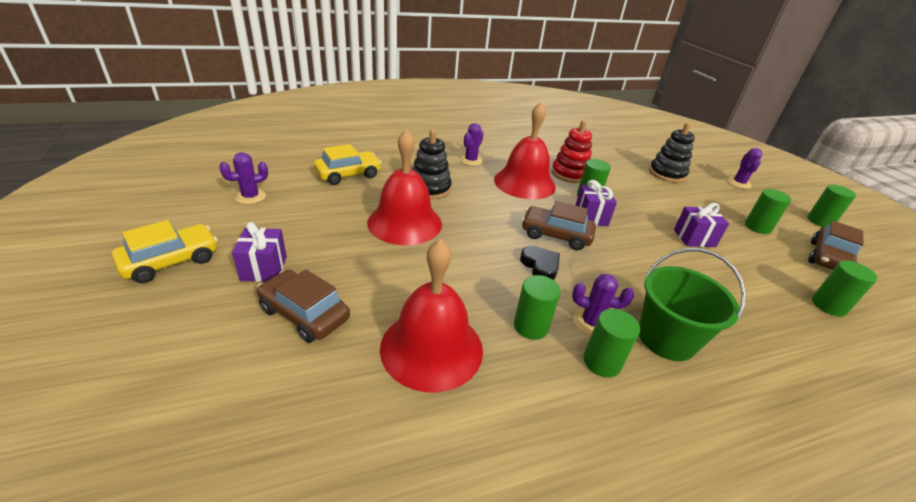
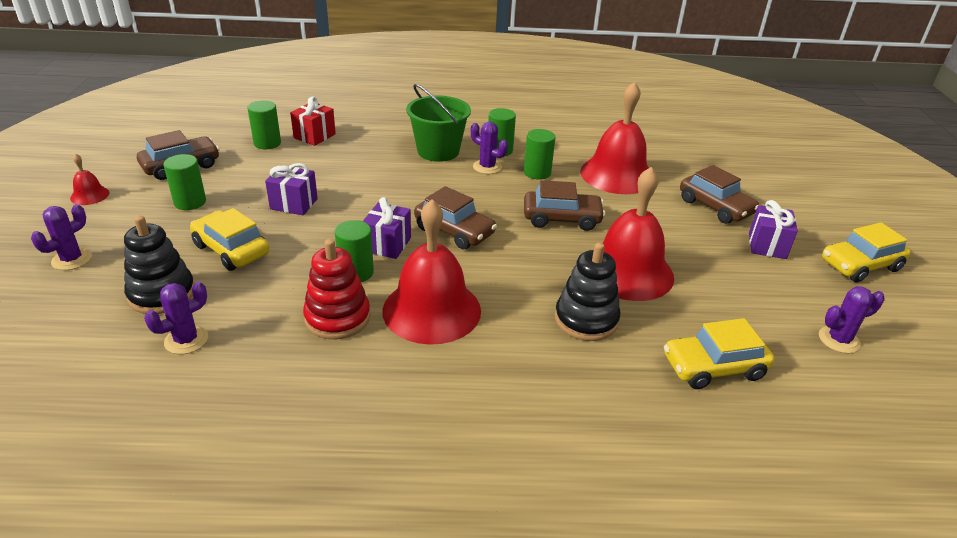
camera: 160 degrees left, 0 degrees up
(471, 160) = (493, 375): purple cactus -> purple cactus (186, 340)
(475, 264) = (561, 218): none -> brown car
(540, 266) = (497, 207): black heart -> none
(675, 199) = (231, 250): none -> yellow car
(813, 331) = (314, 136): none -> red gift
(820, 221) = (90, 195): green cylinder -> red bell

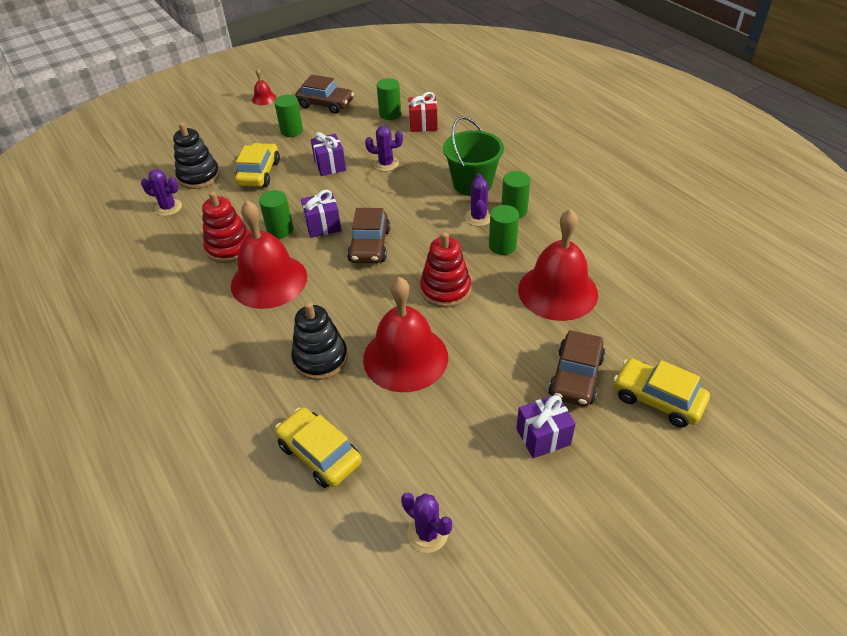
camera: 60 degrees right, 10 degrees up
(72, 259) = (203, 132): purple cactus -> purple cactus (386, 164)
(561, 218) = (445, 289): brown car -> red stacking toy
(860, 265) = (583, 524): yellow car -> yellow car (657, 399)

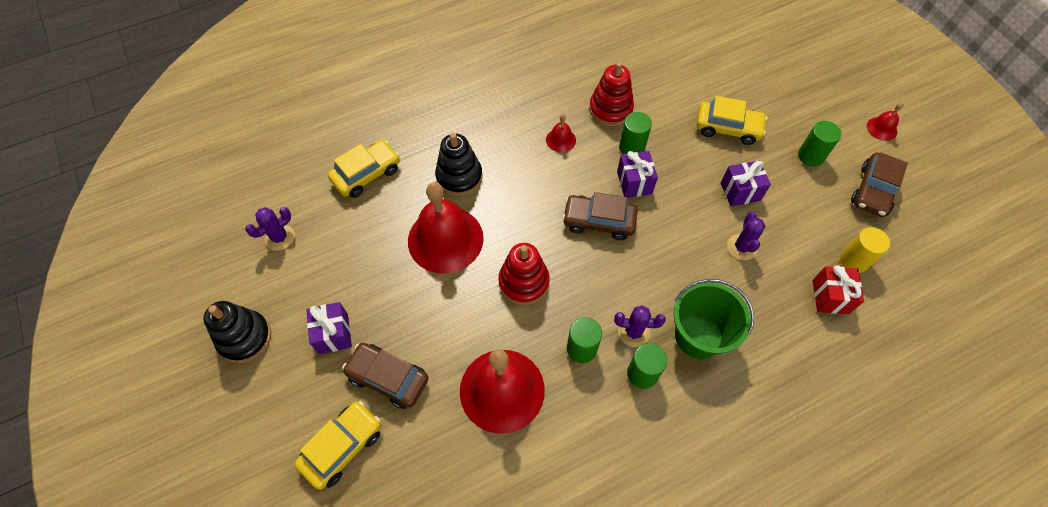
camera: 95 degrees right, 15 degrees up
(168, 208) = (674, 61): purple cactus -> none
(199, 176) = (723, 80): black stacking toy -> black stacking toy (245, 338)
(269, 281) = (560, 140): red bell -> red bell, size x0.43
(390, 114) = (854, 260): green cylinder -> yellow cylinder

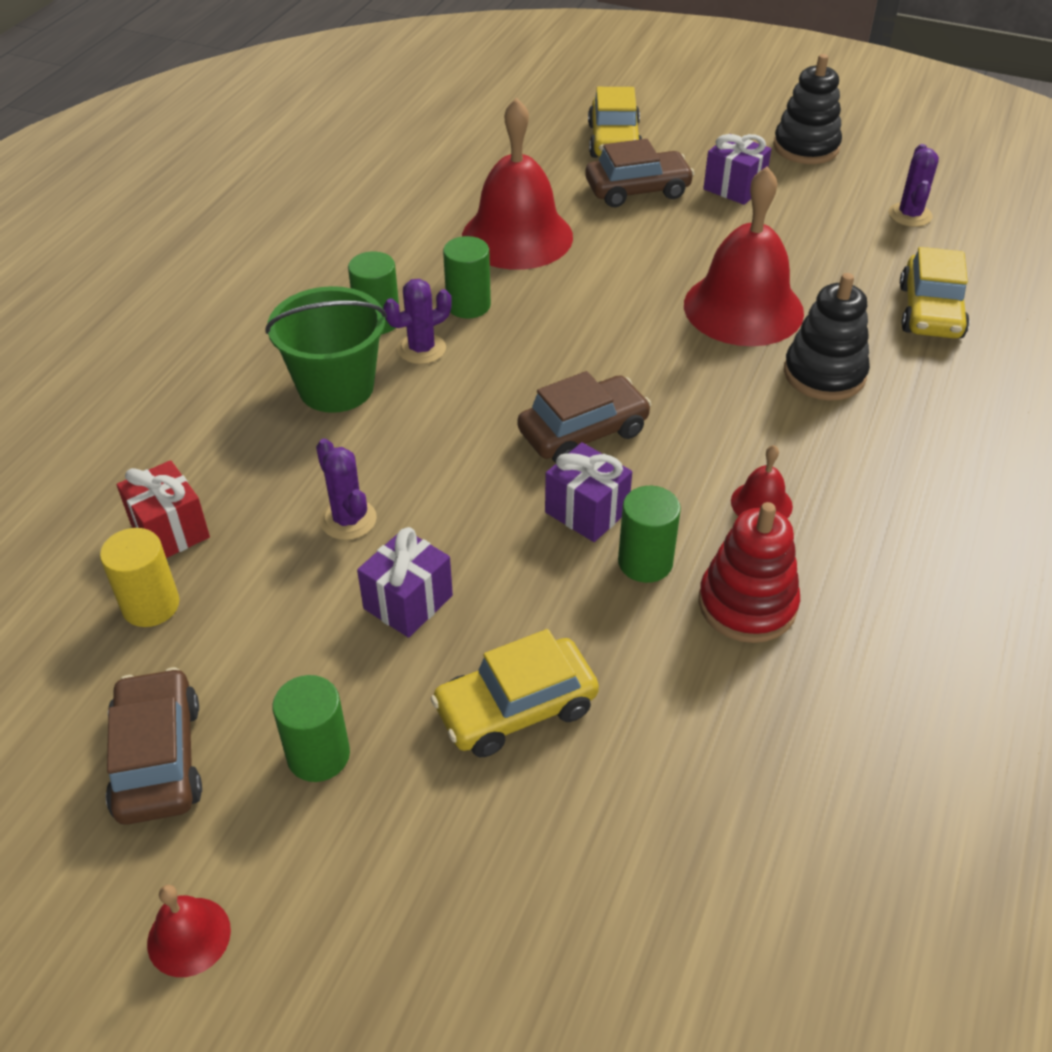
camera: 140 degrees right, 15 degrees down
(524, 282) = (601, 322): red stacking toy -> none

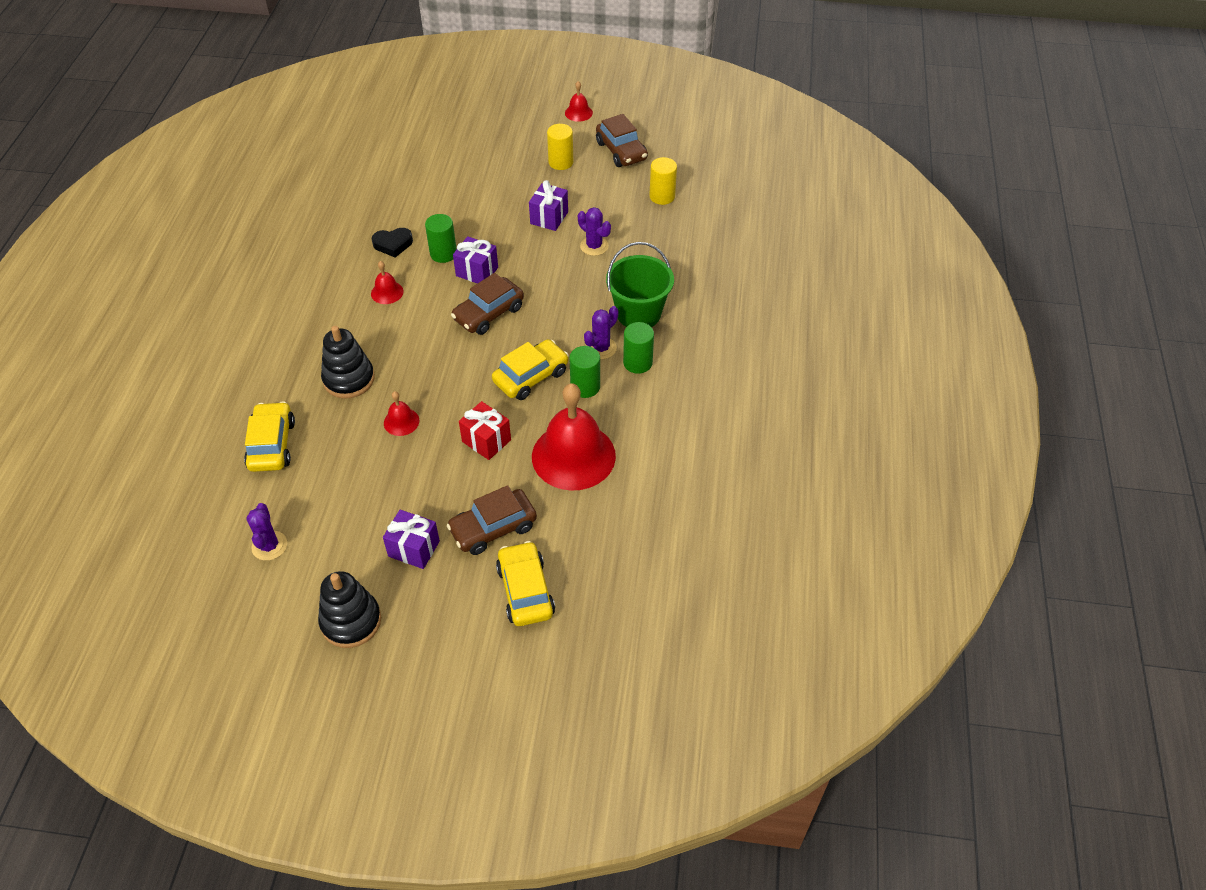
camera: 165 degrees right, 5 degrees up
(170, 530) = (676, 226): red gift -> red gift (486, 441)
(318, 755) = (561, 162): green cylinder -> yellow cylinder
(516, 709) = (488, 189): yellow car -> yellow car (531, 376)
(743, 308) = (401, 421): red bell -> red bell, size x0.43
(747, 604) = (393, 244): red stacking toy -> black heart

